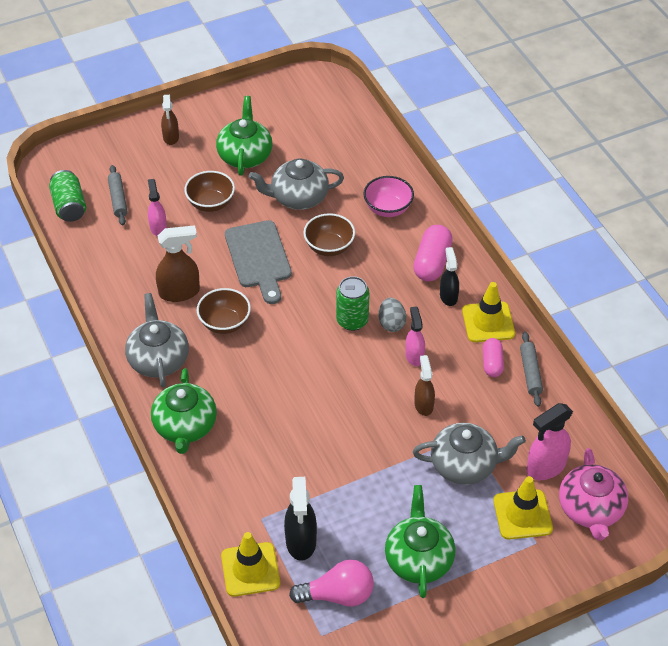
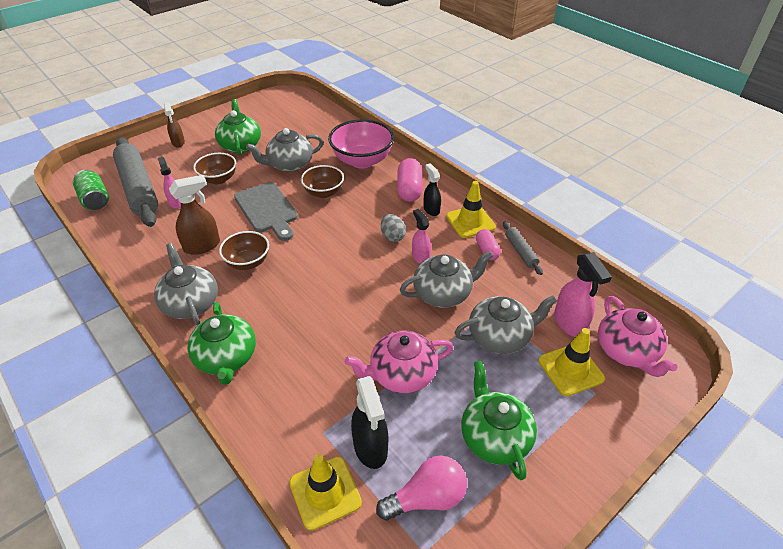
camera: 15 degrees left, 5 degrees down
(118, 199) = (138, 188): grey rolling pin -> grey rolling pin, size x2.23
(351, 481) = (401, 374): none -> pink teapot
(352, 320) = (359, 240): green can -> none
(388, 209) = (362, 161): pink bowl -> pink bowl, size x1.61
(423, 405) = (443, 293): brown spray bottle -> grey teapot
(545, 467) = (570, 323): pink spray bottle -> pink spray bottle turned 60 degrees counterclockwise

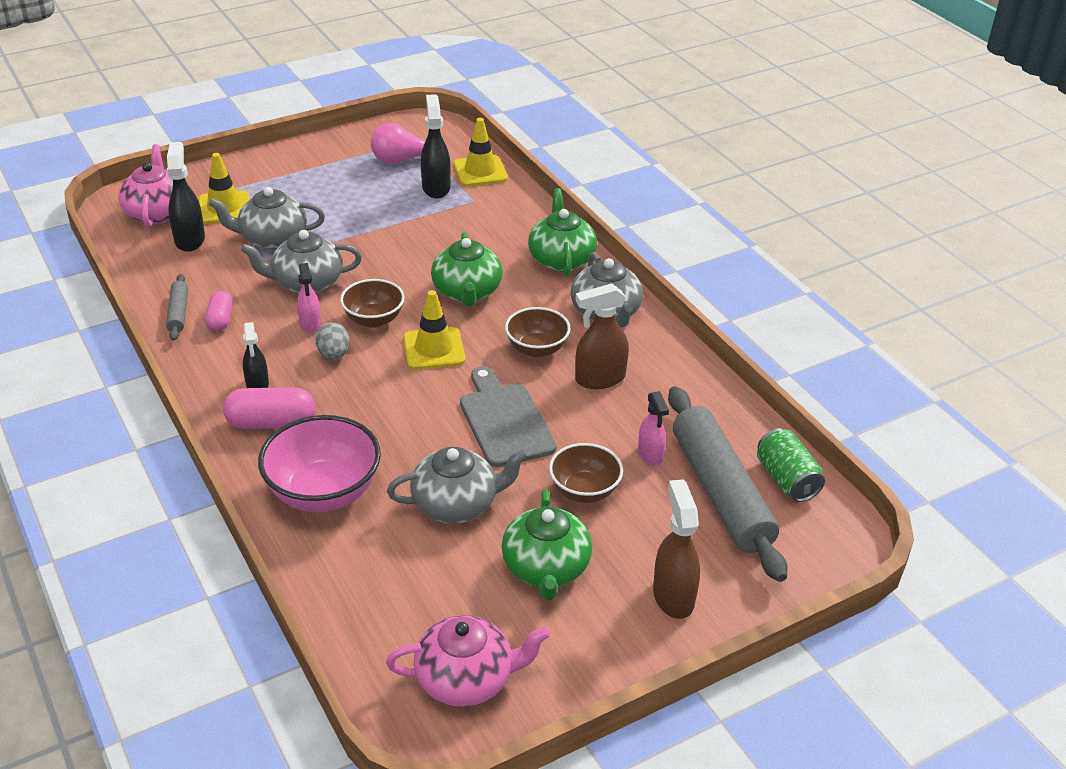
camera: 170 degrees left, 5 degrees down
(178, 142) = (673, 596): brown spray bottle -> brown spray bottle, size x1.52
(323, 192) = (410, 438): brown bowl -> brown bowl (374, 319)
(401, 374) = (388, 226): pink teapot -> pink teapot (466, 679)
(409, 189) = (271, 423): pink capsule -> pink capsule turned 75 degrees clockwise
(470, 222) = (214, 359): yellow traffic cone -> yellow traffic cone (434, 349)
(494, 437) = (328, 180): green teapot -> green teapot (467, 292)
(570, 323) = (189, 239): pink spray bottle -> black spray bottle

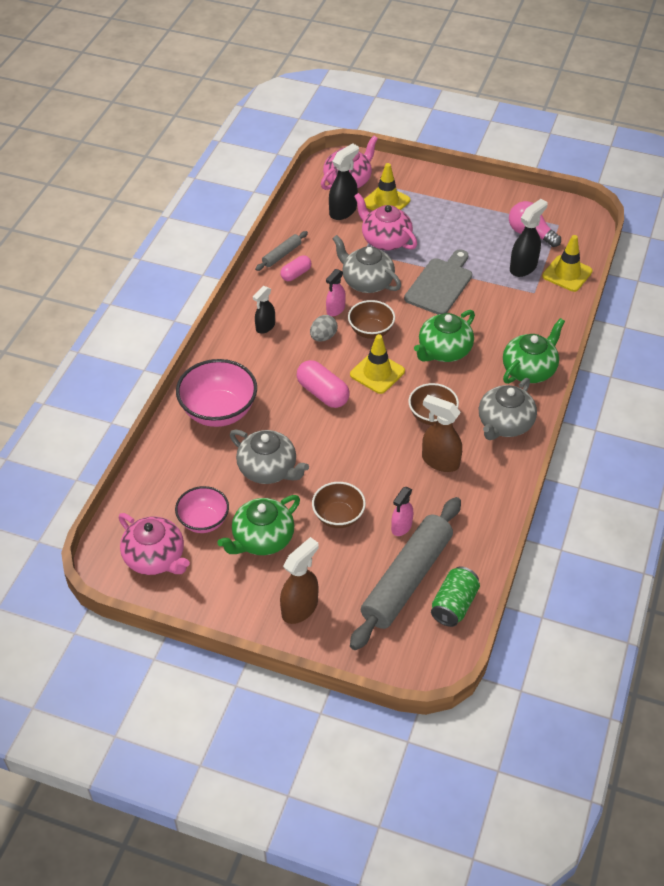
camera: 50 degrees right, 10 degrees up
(271, 423) = (244, 354): pink capsule -> pink capsule (322, 393)
(272, 239) = (385, 240): grey teapot -> pink teapot
(463, 602) = (203, 521): none -> pink bowl
(504, 421) = (354, 444): grey cutting board -> grey cutting board (440, 284)

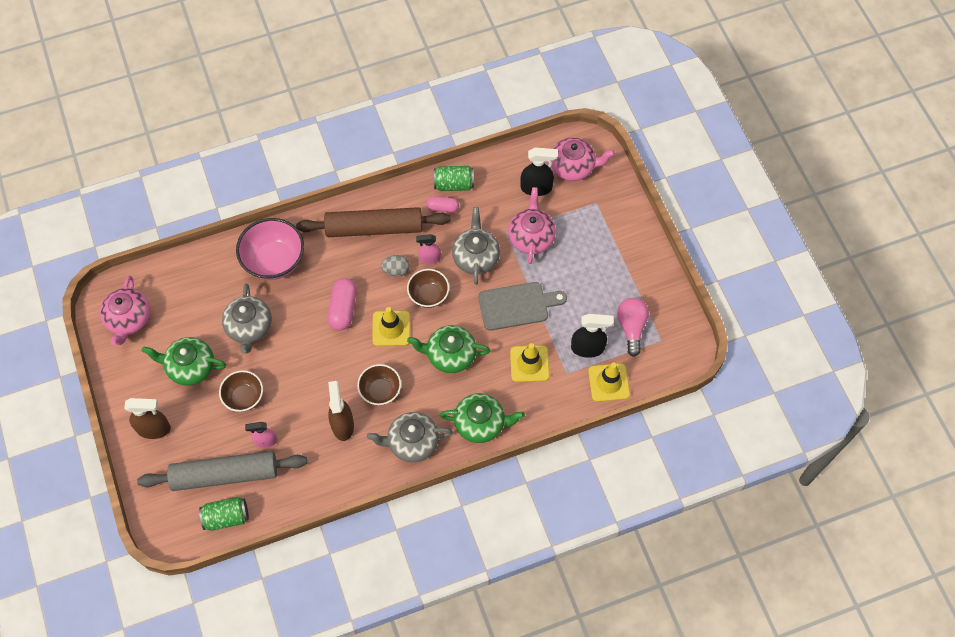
camera: 50 degrees right, 15 degrees up
(203, 521) = (178, 323): pink bowl -> none
(265, 327) = (374, 228): black spray bottle -> brown rolling pin
(282, 255) = (454, 184): grey rolling pin -> green can
(386, 202) = (574, 207): yellow traffic cone -> yellow traffic cone (529, 364)

